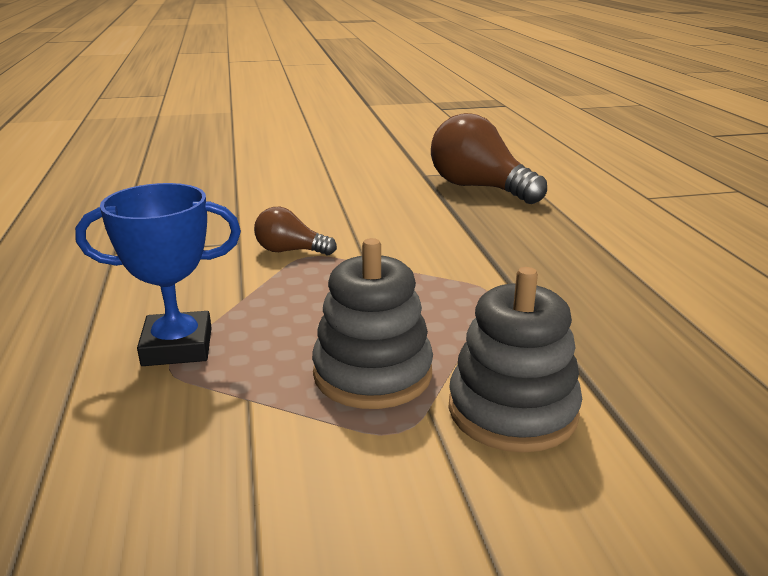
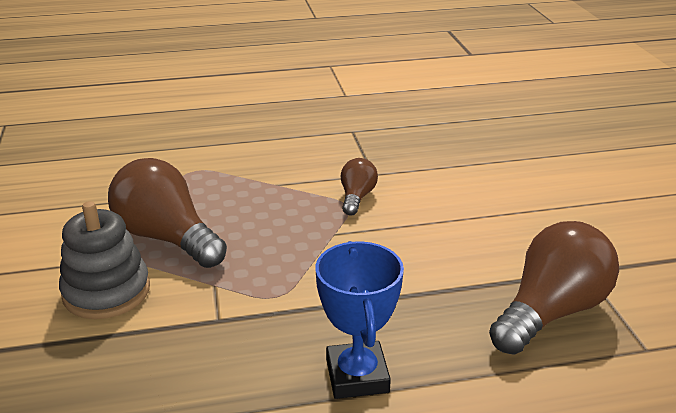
camera: 90 degrees right, 5 degrees up
(177, 347) = (217, 170): blue trophy -> blue trophy (357, 376)
(372, 374) = (167, 238): grey stacking toy -> brown light bulb

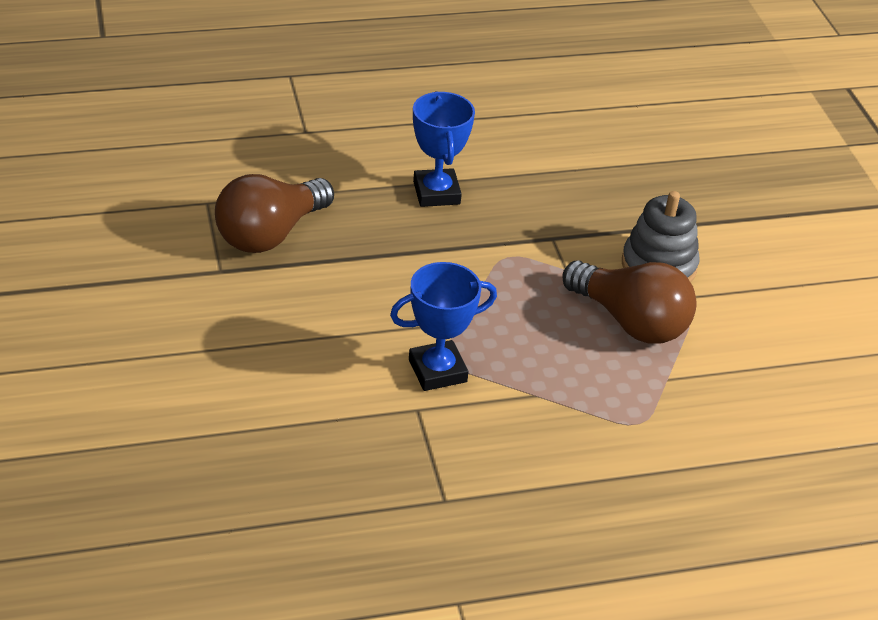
camera: 175 degrees right, 10 degrees up
(356, 197) = (437, 371): brown light bulb -> blue trophy

